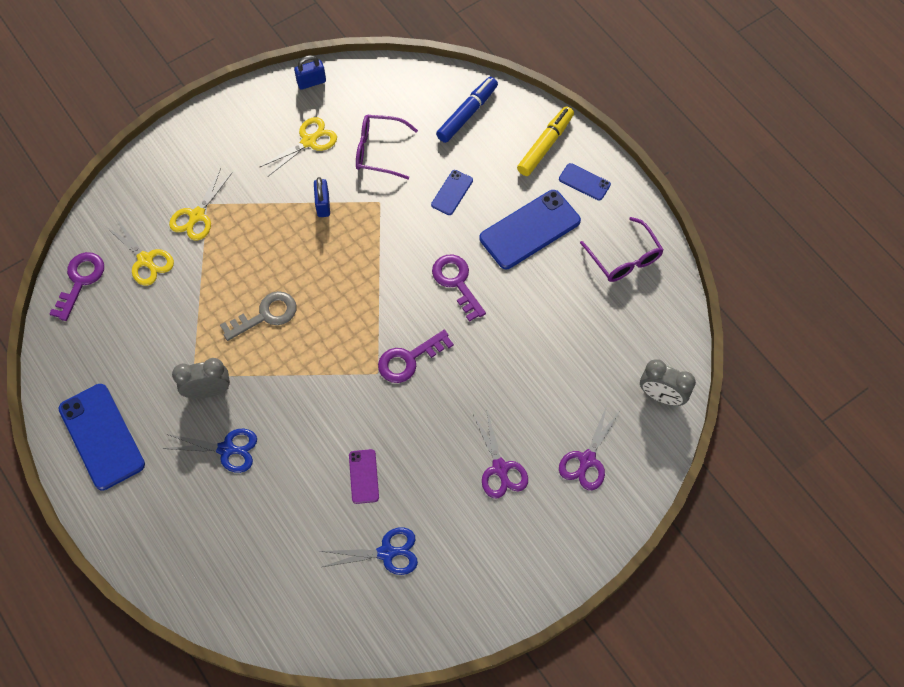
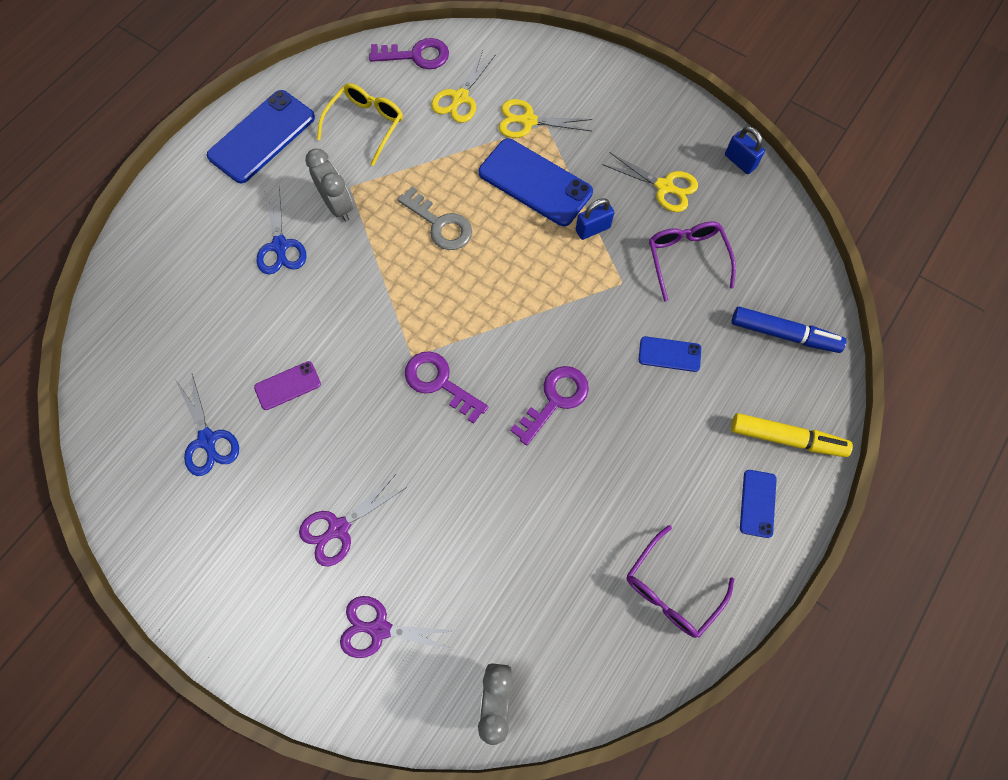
camera: 70 degrees right, 5 degrees up
(134, 344) = (366, 125): none -> yellow glasses
(530, 230) = (660, 459): blue phone -> blue phone (535, 182)

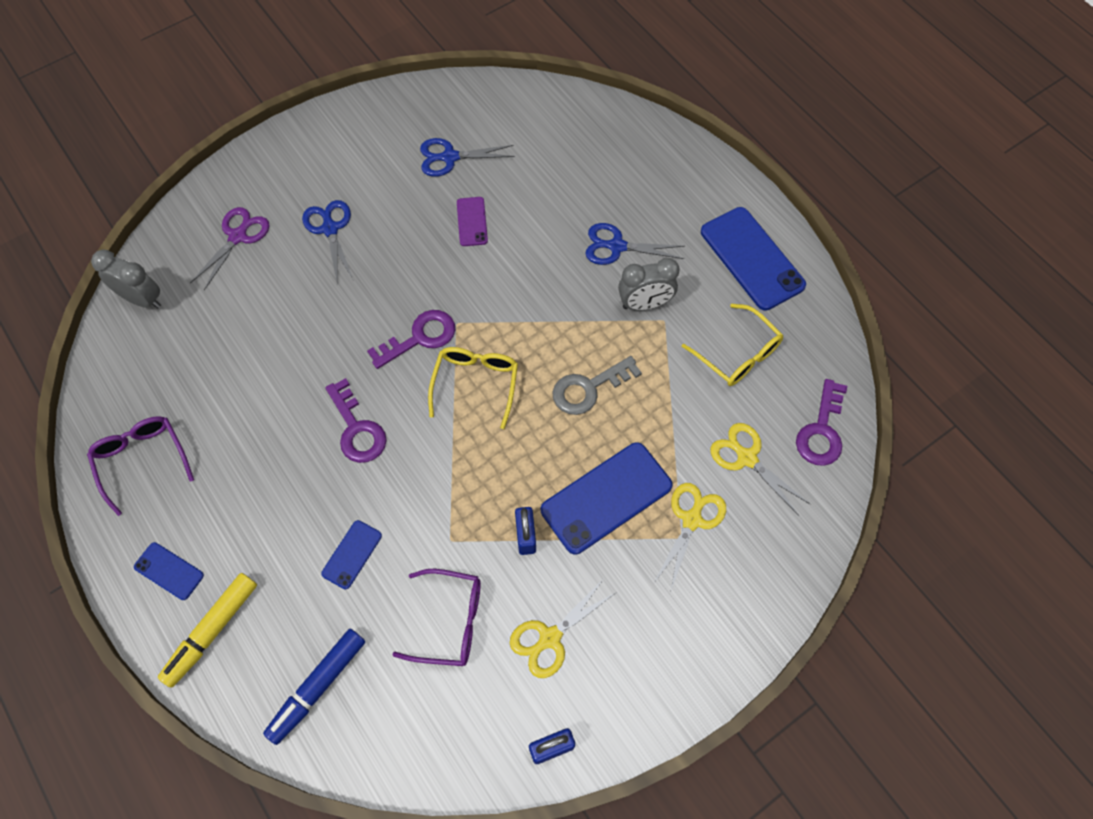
camera: 110 degrees right, 5 degrees down
(338, 528) = (330, 228): purple scissors -> blue scissors
(470, 315) = (476, 384): none -> yellow glasses

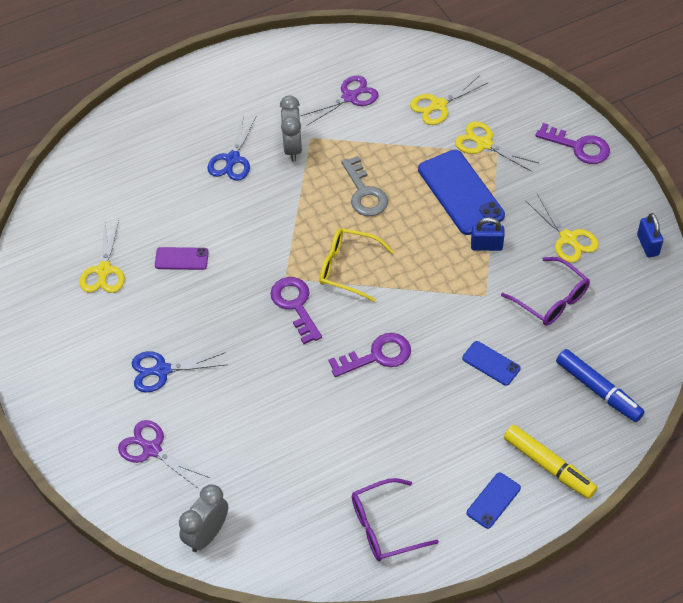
camera: 80 degrees left, 10 degrees down
(449, 157) = (104, 271): blue scissors -> yellow scissors
(450, 621) = (551, 300): purple glasses -> purple glasses turned 120 degrees clockwise
(738, 354) = (350, 97): yellow glasses -> purple scissors
(751, 258) = (264, 75): blue phone -> none
(821, 431) = (422, 60): purple key -> purple key (579, 147)

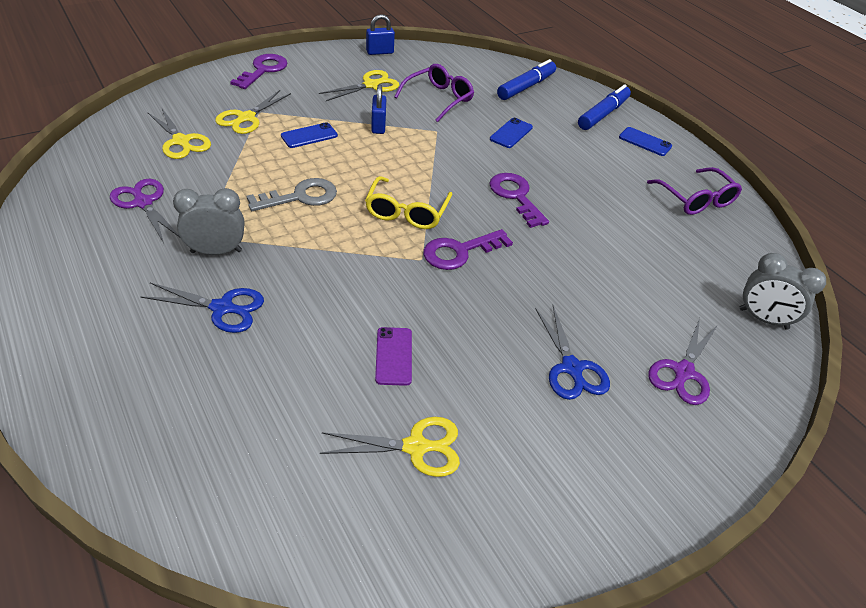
camera: 100 degrees left, 10 degrees down
(460, 192) = (309, 136): blue phone -> blue phone, size x0.51
(548, 466) = (603, 114): yellow marker -> blue marker

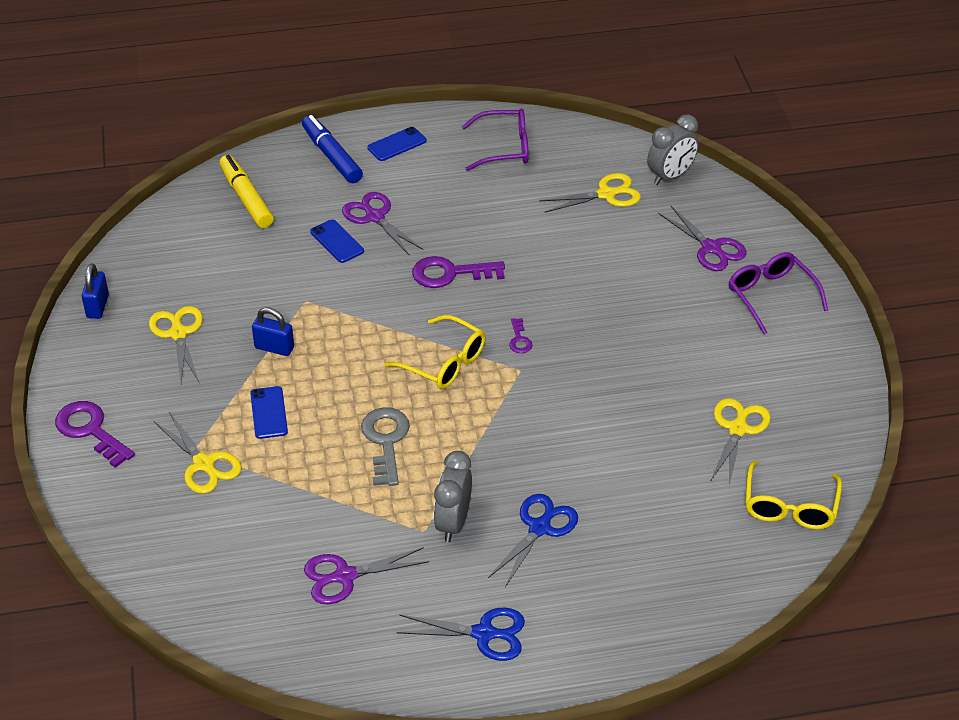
camera: 65 degrees left, 0 degrees up
(181, 141) = (231, 532): yellow scissors -> yellow scissors (607, 194)
(307, 525) = (790, 507): none -> yellow glasses
(394, 356) = (639, 419): purple phone -> none
(439, 99) = (238, 281): purple glasses -> purple glasses (771, 296)
(459, 252) = (519, 340): purple key -> purple key, size x0.50
(526, 87) = (246, 198): blue marker -> yellow marker
(553, 146) = (375, 217): none -> purple scissors
(571, 368) = (687, 312): blue scissors -> blue scissors (484, 634)

